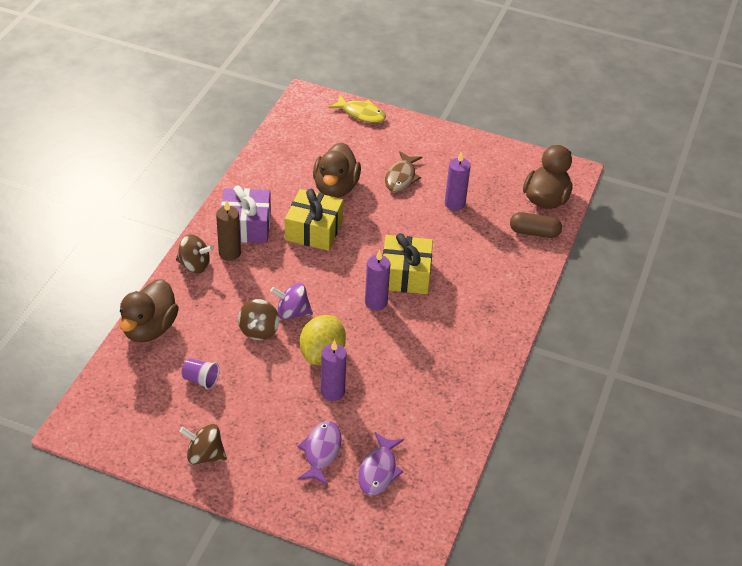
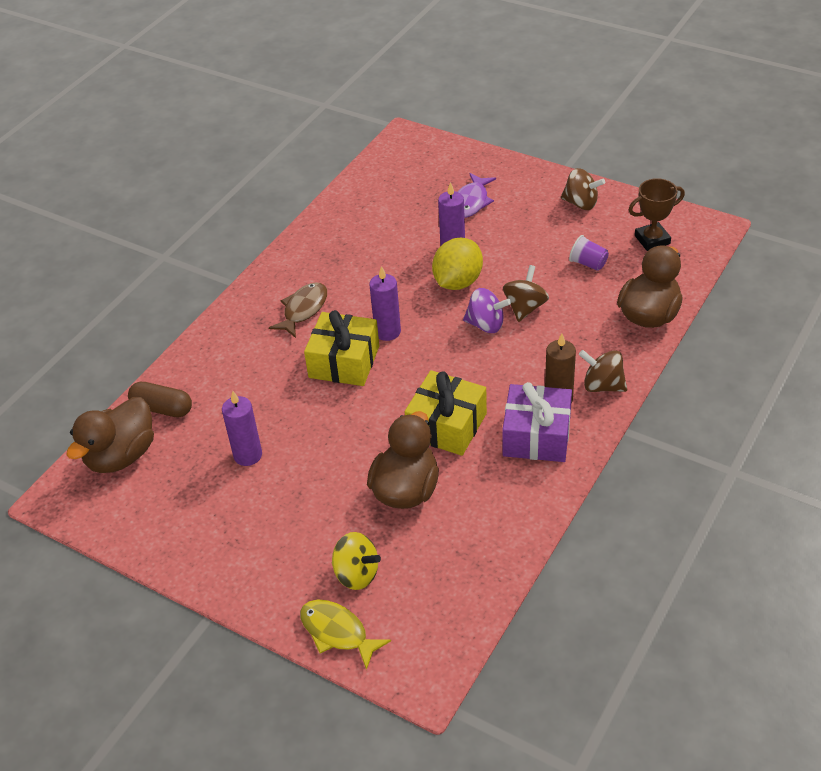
camera: 165 degrees left, 0 degrees up
(135, 411) = (652, 240): none -> brown trophy
(357, 141) = (356, 574): none -> yellow spinning top
(378, 470) = (421, 187): purple fish -> none
(401, 177) = (308, 502): brown fish -> brown fish (303, 310)

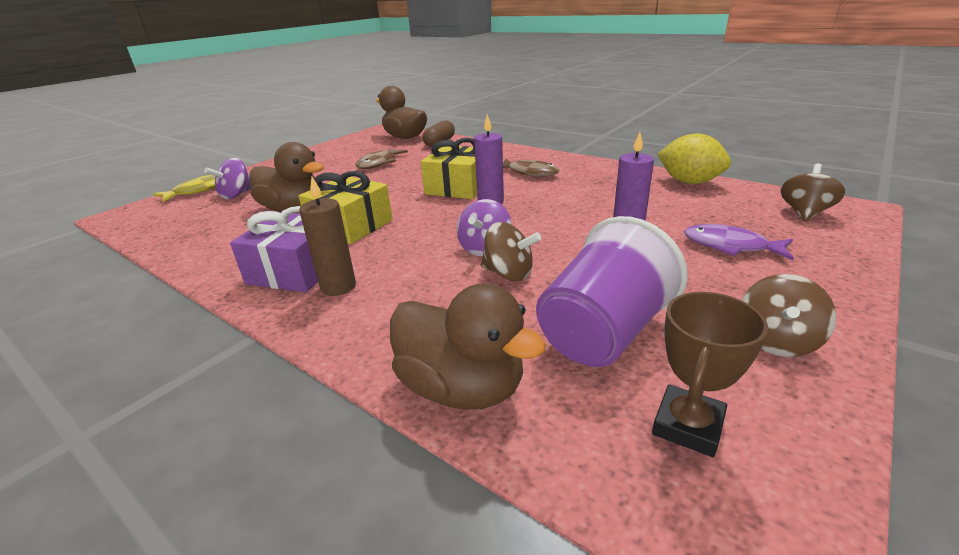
camera: 95 degrees right, 15 degrees down
(248, 455) = (379, 163): purple candle -> brown fish
(356, 574) = (236, 195): yellow spinning top -> purple spinning top
(458, 282) = (563, 235): yellow lemon -> yellow lemon (689, 182)
(588, 263) = (603, 333): purple cup -> purple cup, size x2.26
(602, 385) = (337, 321): brown spinning top -> brown spinning top (804, 213)
(652, 240) = (688, 425): brown trophy -> brown trophy turned 45 degrees clockwise

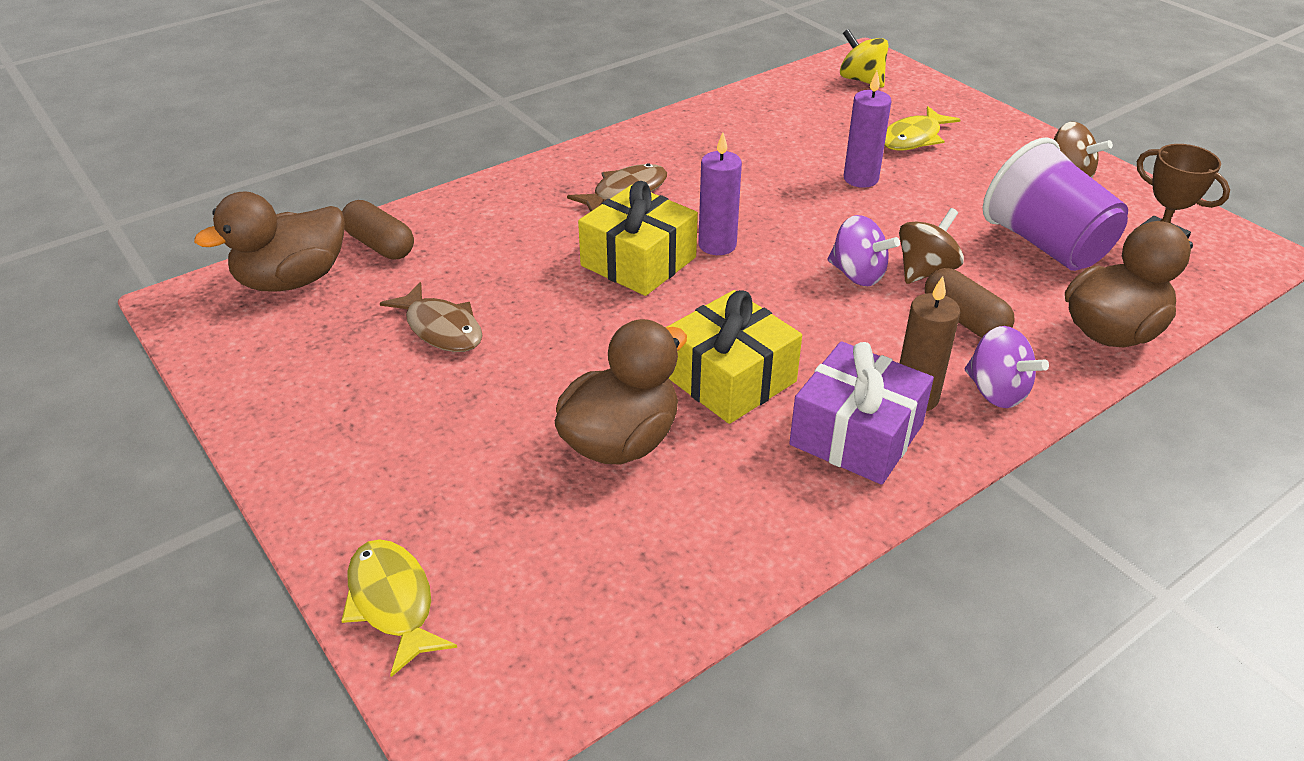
camera: 75 degrees left, 10 degrees up
(236, 195) = (476, 530): purple spinning top -> purple spinning top (996, 392)
(445, 298) = (964, 320): none -> brown capsule
(689, 182) = (744, 103): yellow lemon -> none
(730, 246) = (913, 138): purple fish -> yellow fish
(804, 213) = (861, 80): brown spinning top -> yellow spinning top

